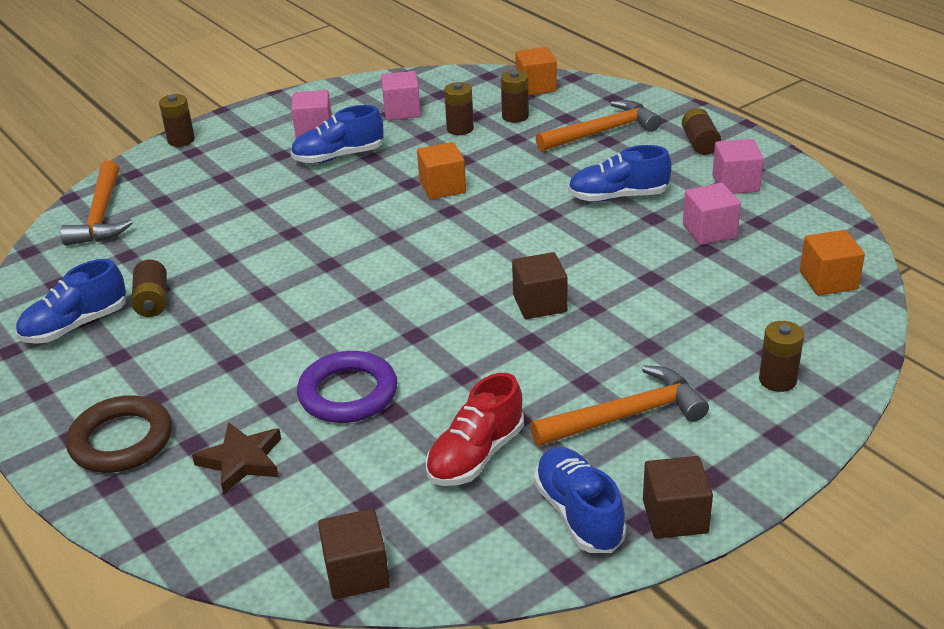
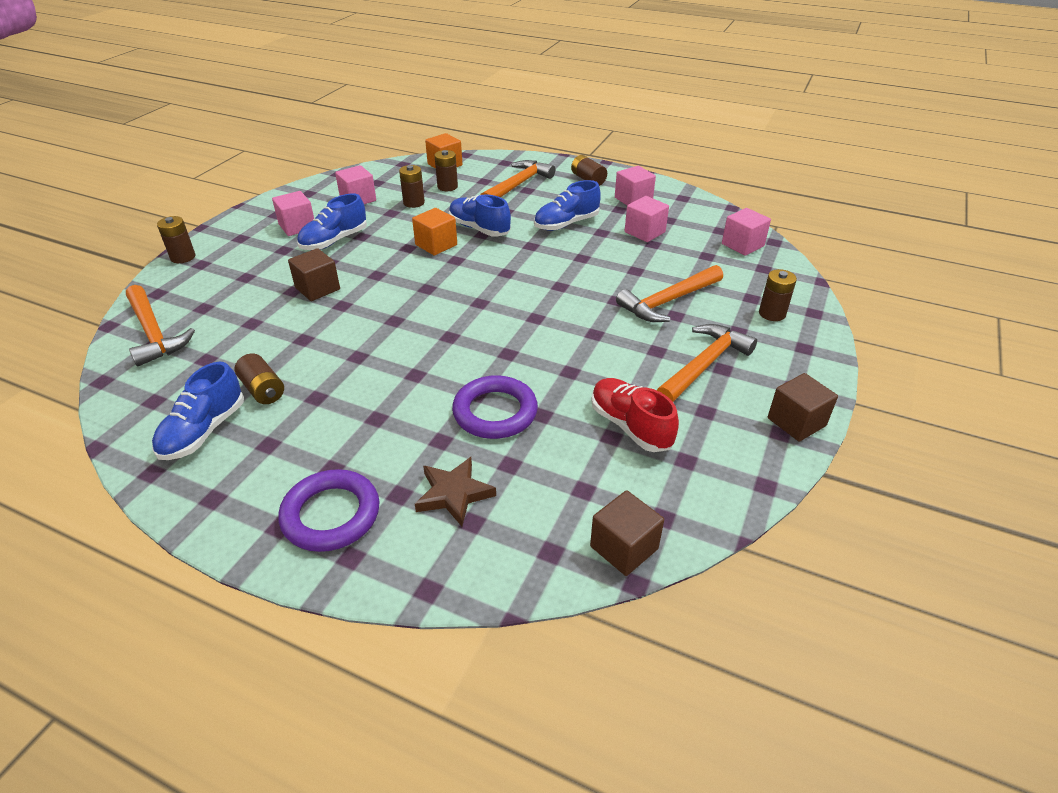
camera: 30 degrees left, 5 degrees up
(121, 440) = (331, 515): brown ring -> purple ring
(476, 455) = (630, 426): red shoe -> red shoe turned 135 degrees clockwise
(539, 303) = (578, 307): brown cube -> brown cube (317, 288)
(578, 514) = (736, 443): blue shoe -> blue shoe (479, 229)
(655, 327) = (668, 301): none -> orange hammer
(828, 280) = (742, 245): orange cube -> pink cube

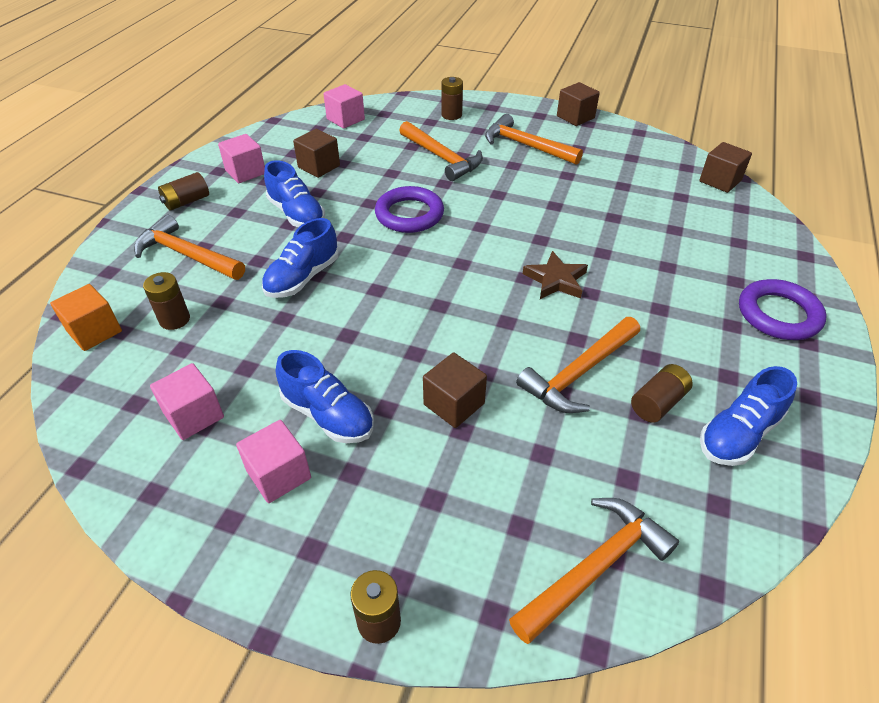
camera: 95 degrees left, 5 degrees up
(204, 431) = (738, 434): blue shoe -> blue shoe turned 120 degrees clockwise
(317, 351) = (579, 373): none -> orange hammer
(414, 203) = (219, 347): brown battery -> none
(436, 245) = (341, 310): orange cube -> none
(454, 494) = (719, 253): brown star -> brown star (556, 280)
(495, 412) = (621, 240): purple ring -> purple ring (409, 214)
(630, 426) = (608, 177): red shoe -> none
(644, 232) = (319, 166): pink cube -> brown cube

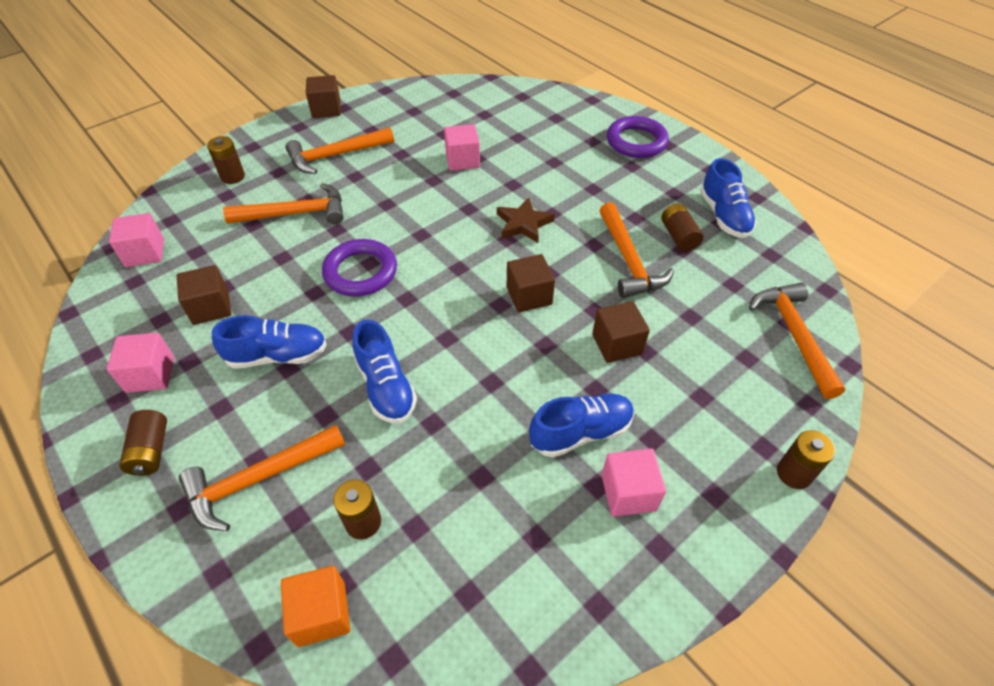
camera: 60 degrees left, 5 degrees up
(194, 415) = (519, 542): pink cube -> pink cube (462, 160)
(720, 181) = (484, 88): brown cube -> brown cube (529, 296)

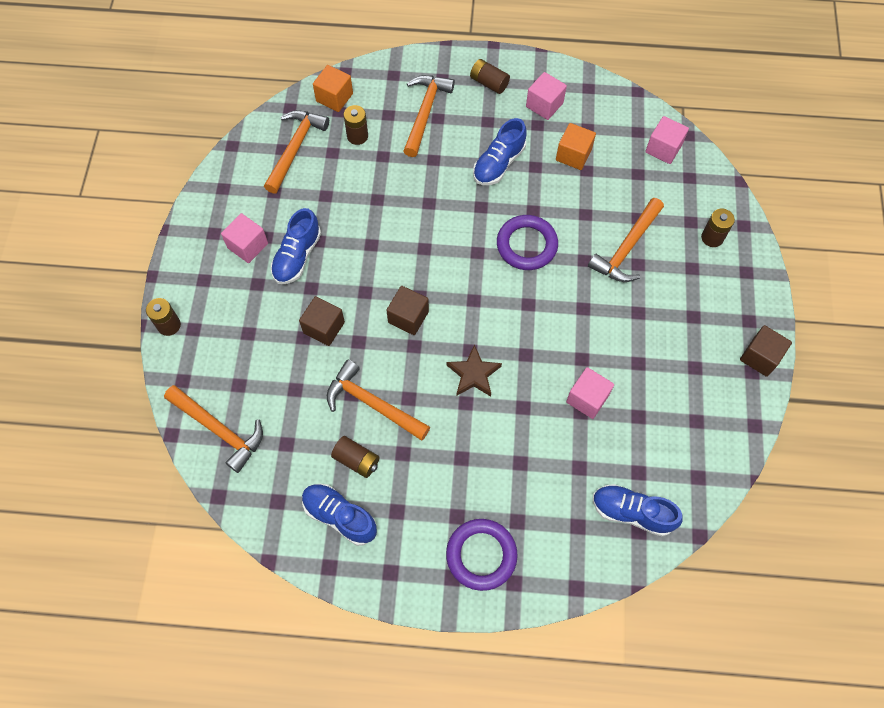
camera: 135 degrees right, 15 degrees up
(211, 307) = (573, 155): brown cube -> orange cube
(335, 156) = (679, 317): orange hammer -> orange hammer (295, 148)
(386, 387) = (422, 196): blue shoe -> blue shoe (632, 512)

